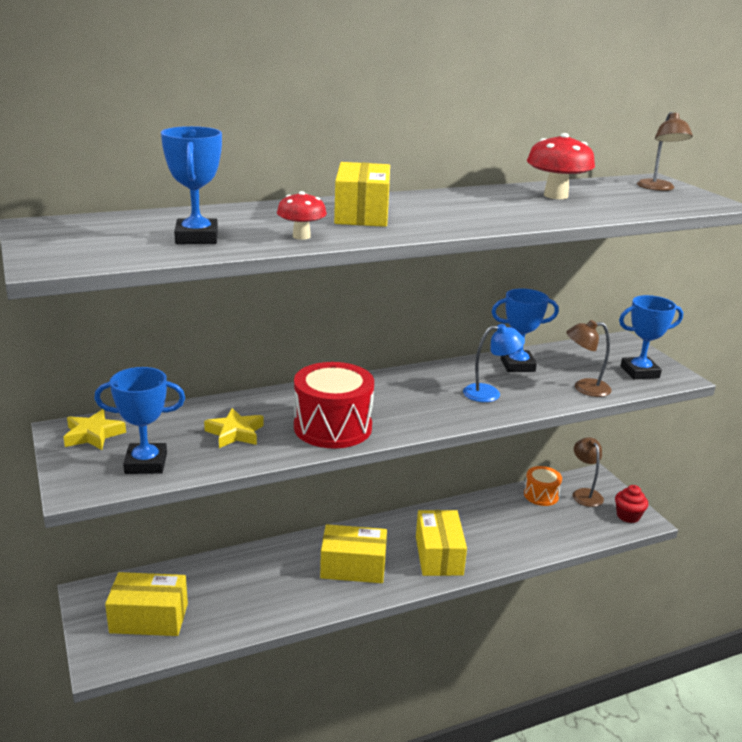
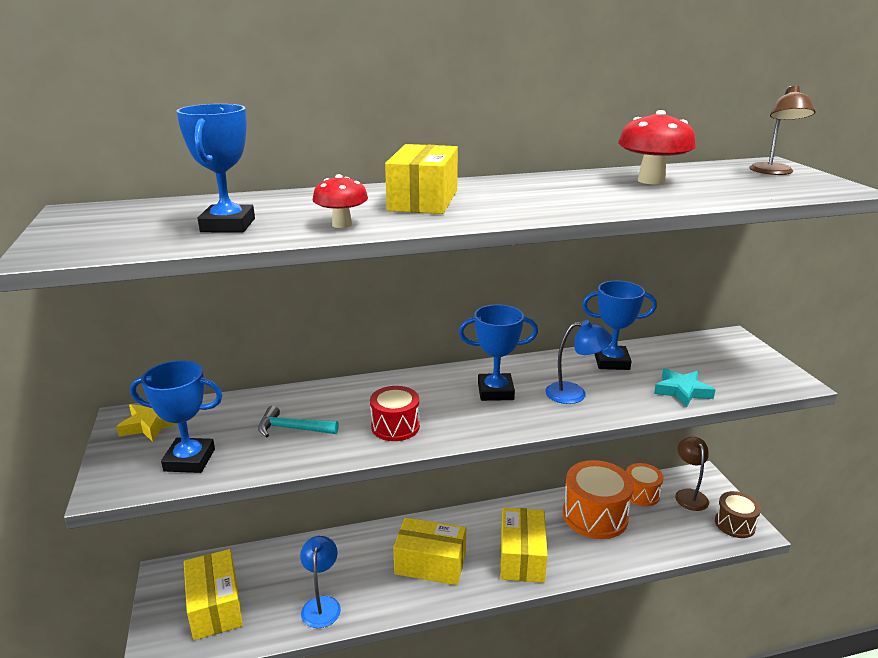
camera: 10 degrees right, 0 degrees up
(149, 618) = (215, 606): yellow box -> yellow box turned 60 degrees clockwise
(235, 433) = (292, 429): yellow star -> turquoise hammer
(255, 609) = (322, 604): none -> blue lamp
(333, 427) = (395, 426): red drum -> red drum, size x0.58
(501, 516) = (595, 515): none -> orange drum
(584, 388) = (682, 391): brown lamp -> turquoise star
(628, 516) = (734, 524): red cupcake -> brown drum
(639, 372) = (748, 374): blue trophy -> blue trophy (495, 391)

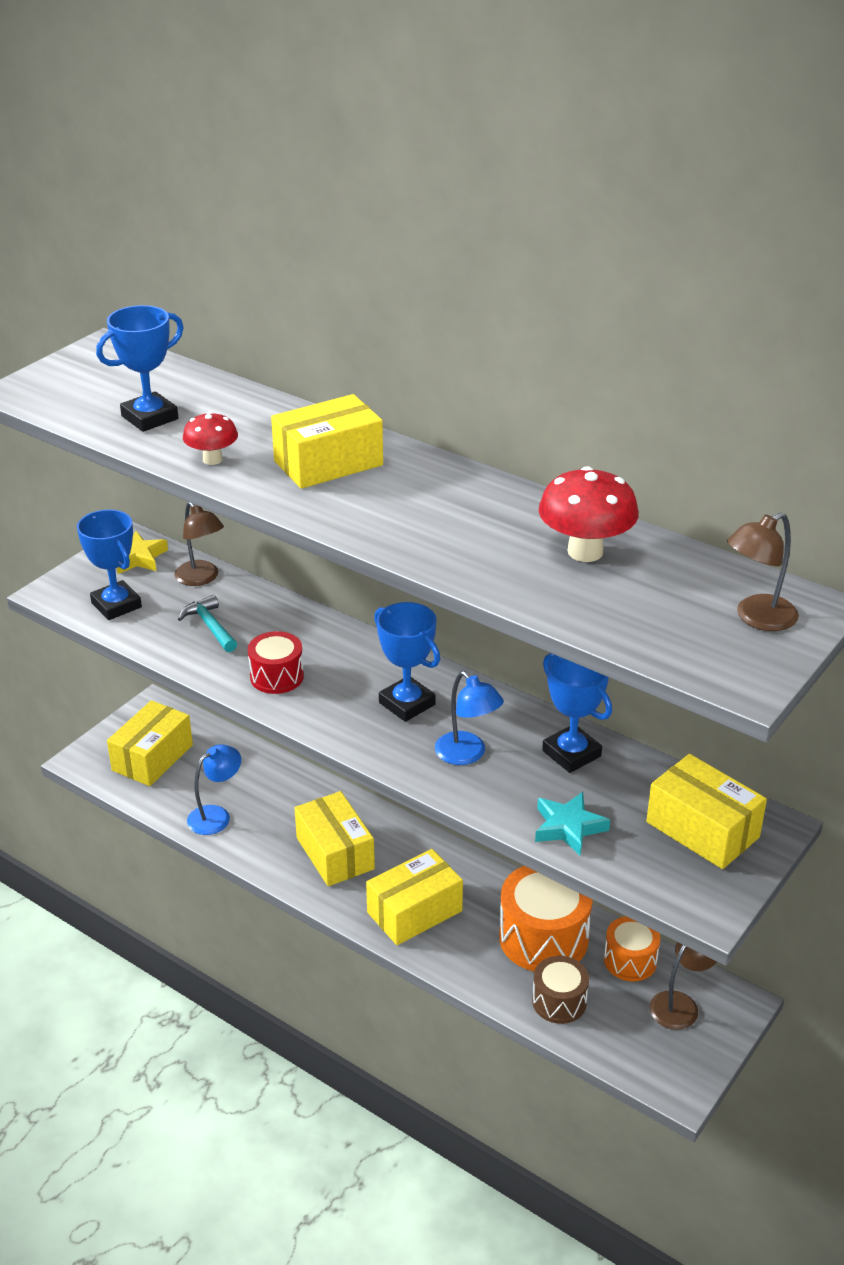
camera: 50 degrees right, 10 degrees up
(231, 408) = (201, 578): none -> brown lamp
(720, 355) = (702, 830): none -> yellow box
(734, 524) = (671, 1066): brown drum -> brown drum (559, 1001)

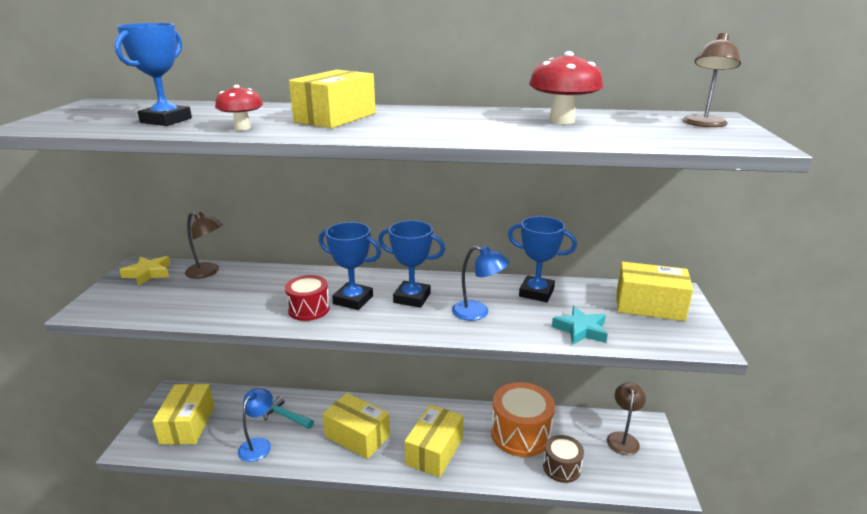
camera: 30 degrees left, 10 degrees down
(116, 605) = (149, 303): blue trophy -> blue trophy (353, 300)
(210, 626) = (234, 295): turquoise hammer -> turquoise hammer (286, 416)
(630, 960) = (576, 426): orange drum -> none

